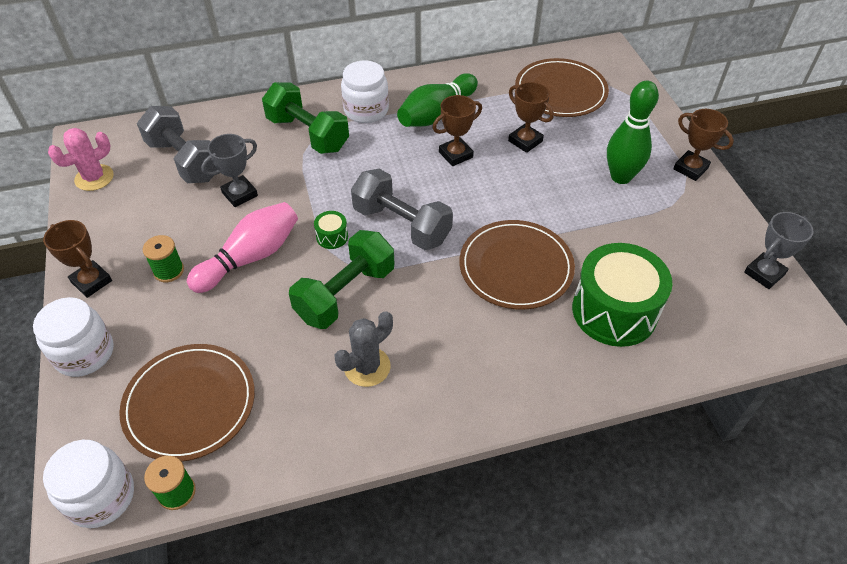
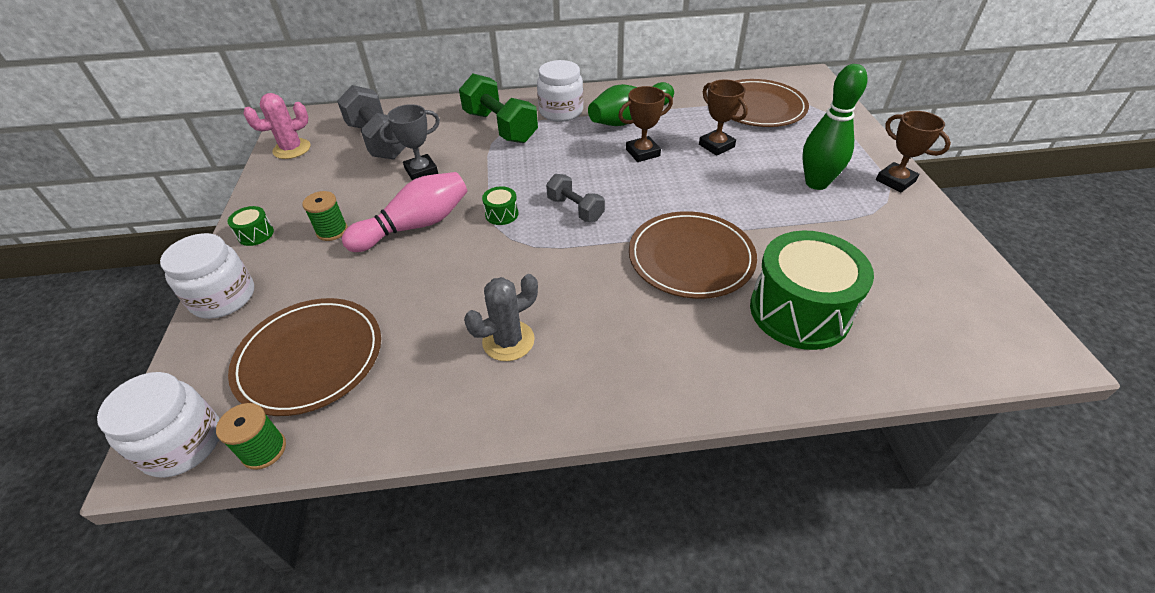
camera: 10 degrees right, 5 degrees down
(91, 281) = (256, 234): brown trophy -> green drum
(345, 293) = (502, 267): green dumbbell -> none
(401, 225) = (575, 209): grey dumbbell -> grey dumbbell, size x0.59
(764, 273) = (983, 288): grey trophy -> none

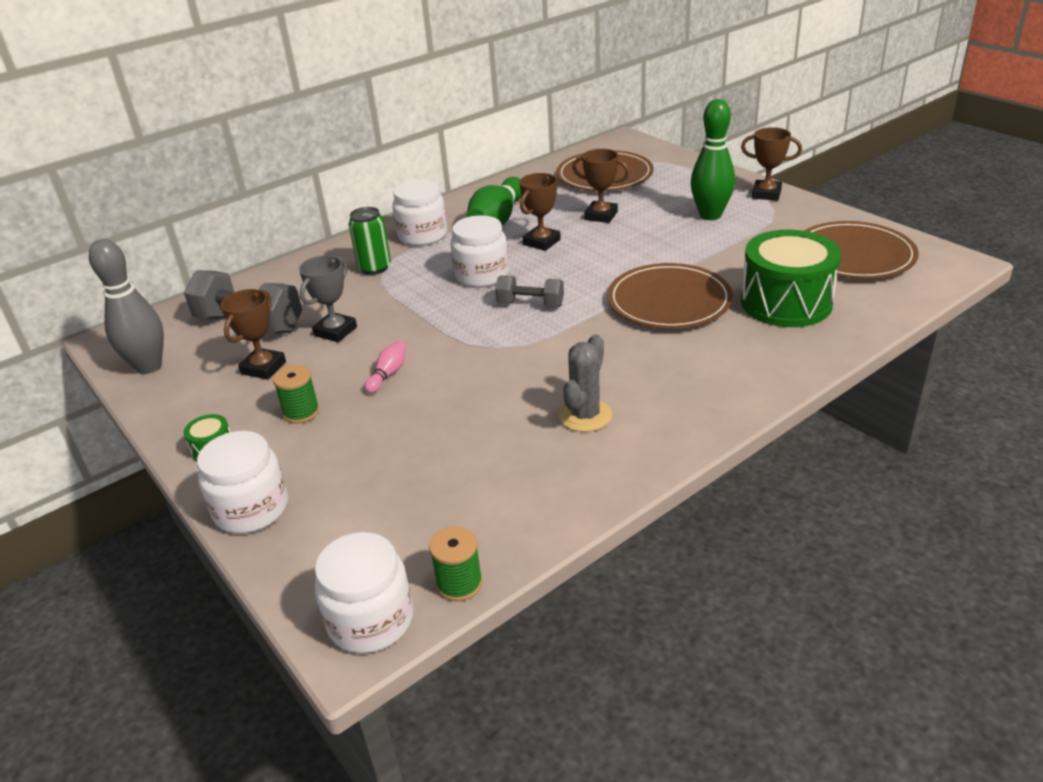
camera: 30 degrees left, 10 degrees down
(292, 149) = (148, 366): pink cactus -> grey bowling pin
(310, 358) = (414, 507): brown plate -> brown plate (854, 255)
(349, 181) = (263, 368): none -> brown trophy
(415, 226) = (388, 374): pink bowling pin -> pink bowling pin, size x0.47
(500, 127) = (374, 268): green dumbbell -> green can
(501, 214) = (465, 333): green drum -> none
(567, 165) = (482, 275): none -> white jar

